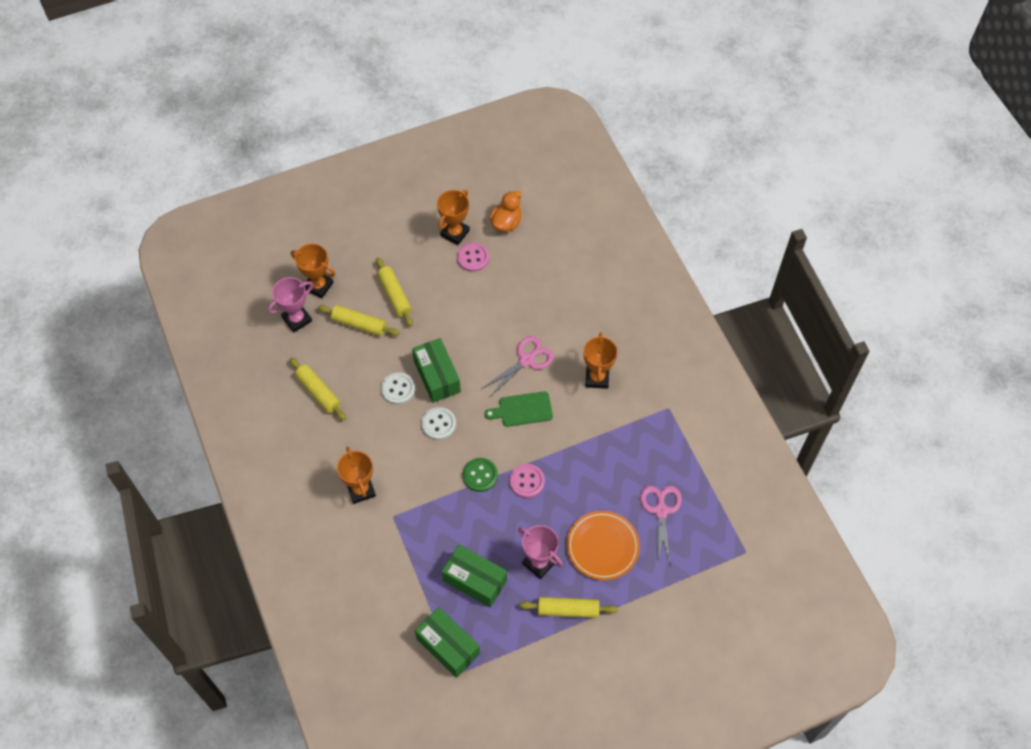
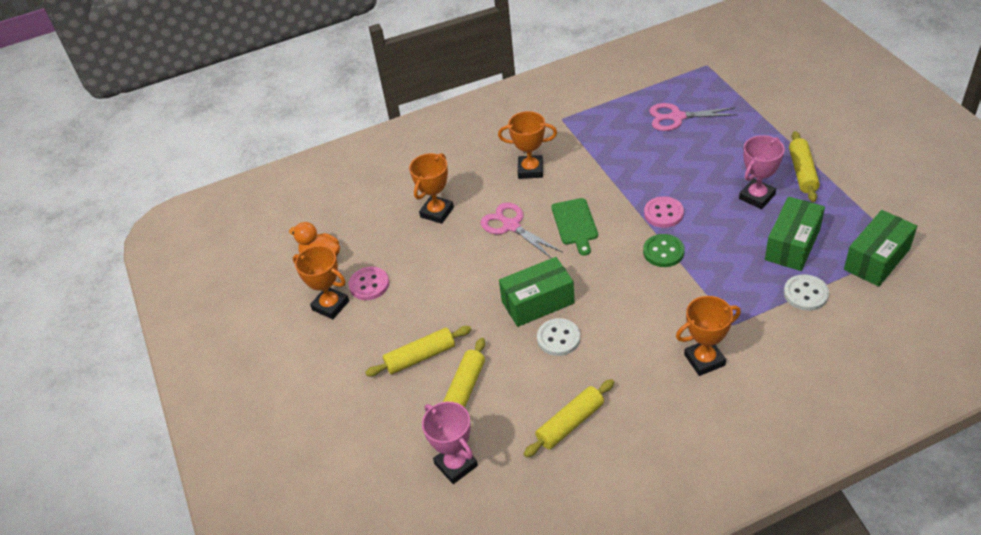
camera: 85 degrees left, 15 degrees down
(318, 286) = (401, 445): orange trophy -> orange trophy (437, 212)
(438, 424) = (603, 294): white button -> white button (805, 294)
(602, 547) = (726, 153): orange plate -> none

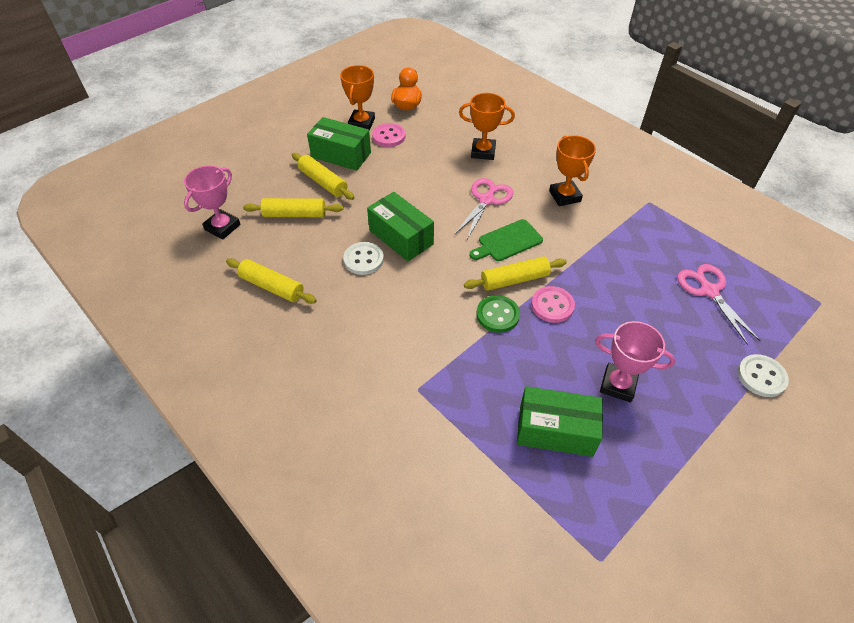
camera: 65 degrees right, 5 degrees up
(704, 360) = (364, 372): orange trophy -> none
(802, 172) = (685, 426): yellow rolling pin -> yellow rolling pin (514, 280)
(805, 294) = (483, 453): white button -> white button (761, 376)
(876, 259) = (568, 527): green box -> green box (341, 155)

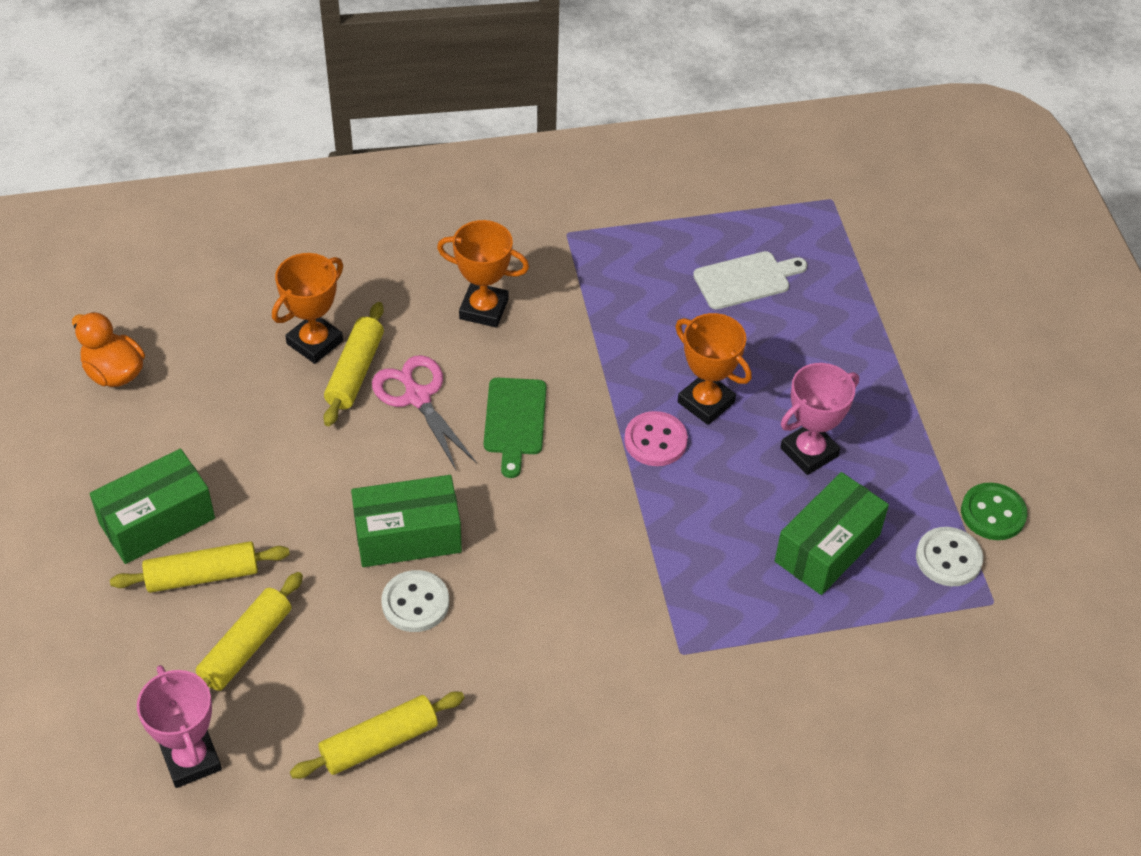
camera: 60 degrees left, 0 degrees up
(361, 123) = (101, 454): orange trophy -> orange trophy (706, 402)
(389, 136) = (170, 436): pink button -> none
(497, 315) = (628, 505): green button -> green button (993, 513)
(514, 280) = (585, 453): yellow rolling pin -> yellow rolling pin (355, 372)
(709, 291) = (746, 280): pink scissors -> white cutting board
(761, 376) = (883, 321): white button -> white button (948, 558)

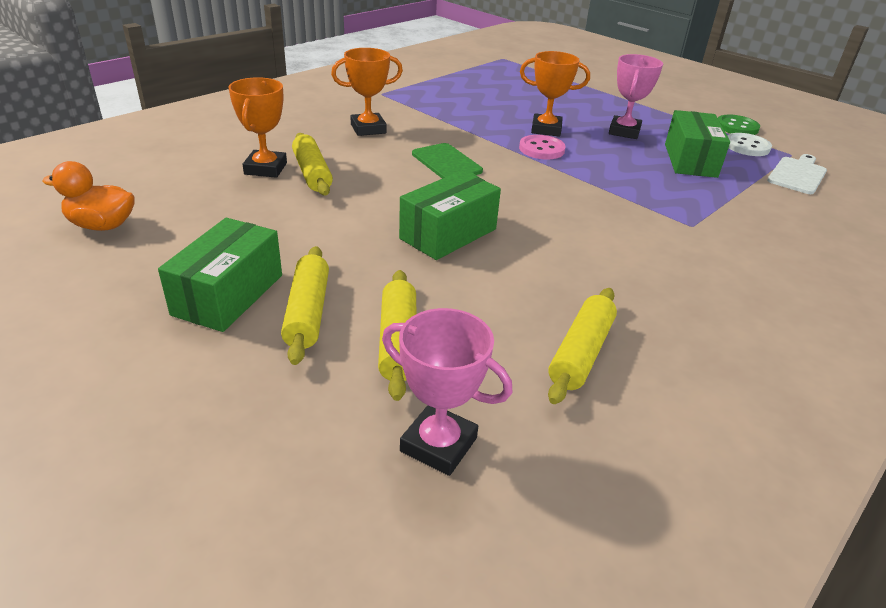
camera: 35 degrees left, 15 degrees down
(202, 576) = (308, 312): yellow rolling pin -> yellow rolling pin turned 45 degrees counterclockwise
(415, 603) = (499, 264): white button -> none
(418, 397) = (371, 172): pink scissors -> none
(746, 280) = (501, 88): white cutting board -> white cutting board (797, 174)

